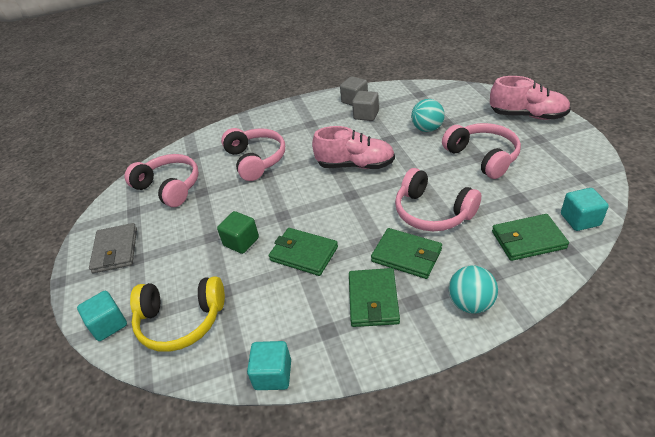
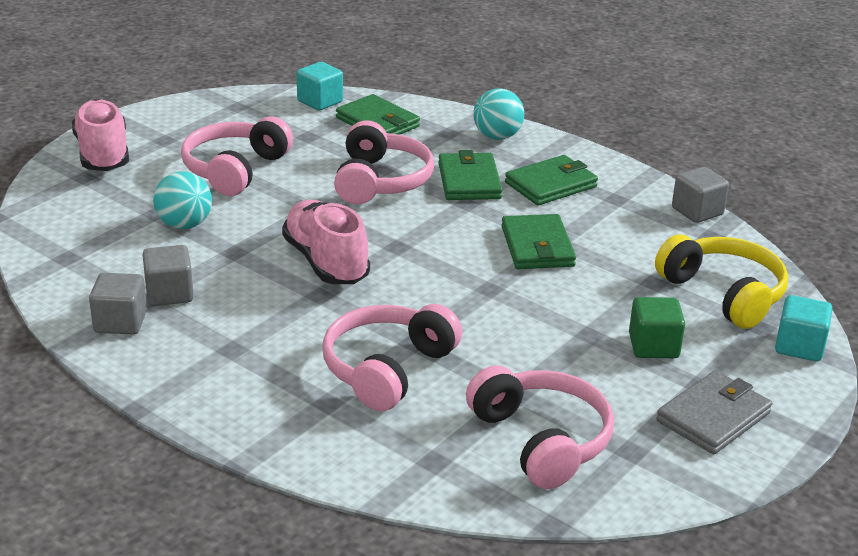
camera: 130 degrees left, 10 degrees down
(169, 187) = (541, 440): pink headphones -> pink headphones turned 150 degrees clockwise
(241, 242) = (570, 303): green cube -> green cube (653, 346)
(273, 374) = (697, 211): turquoise cube -> grey cube

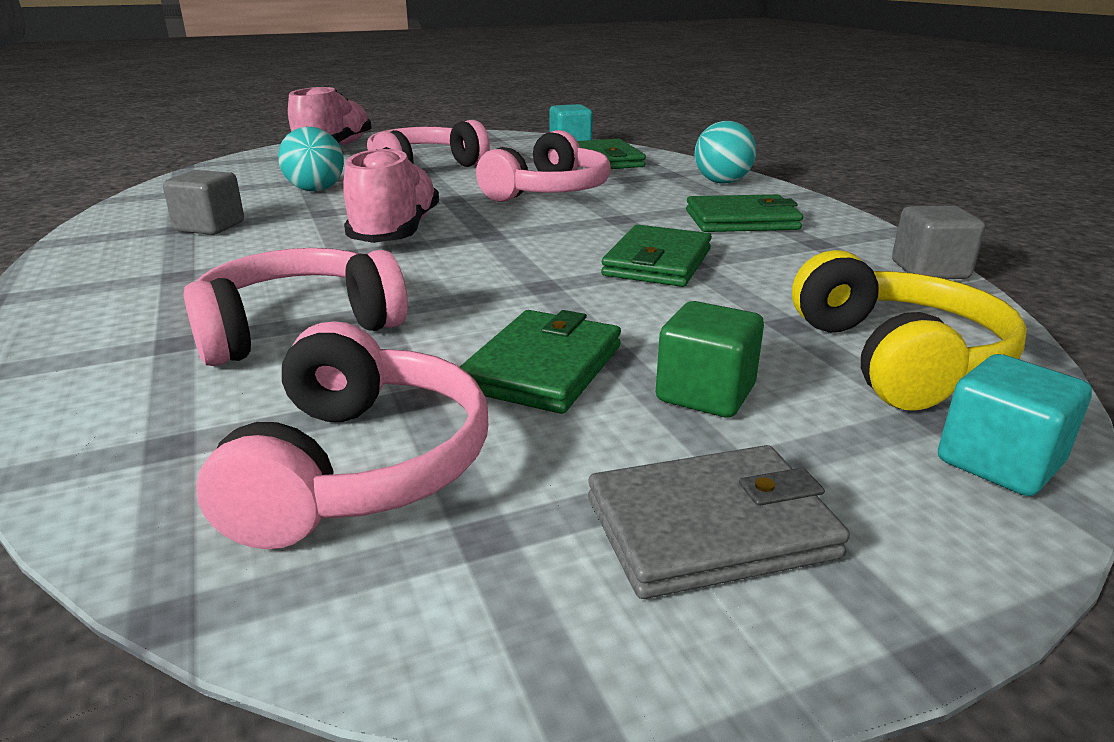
camera: 30 degrees right, 5 degrees down
(120, 322) = (128, 236): grey cube -> none
(469, 181) = (645, 204): green wallet -> green wallet (543, 368)

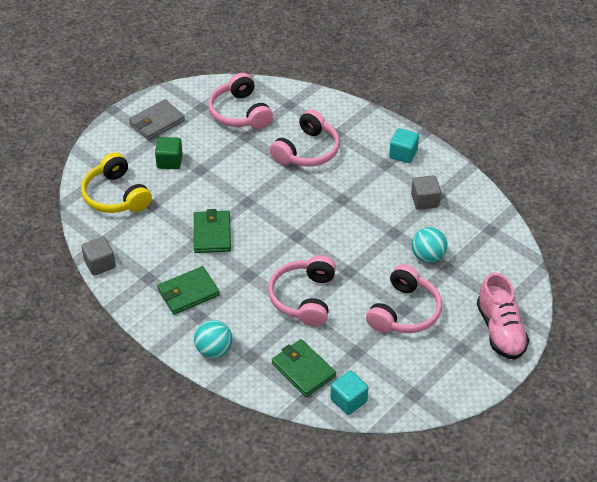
camera: 155 degrees right, 20 degrees up
(395, 233) = (339, 223): pink shoe -> none
(543, 368) = (219, 158): green wallet -> none
(999, 462) = (93, 160): turquoise cube -> turquoise cube (403, 154)

